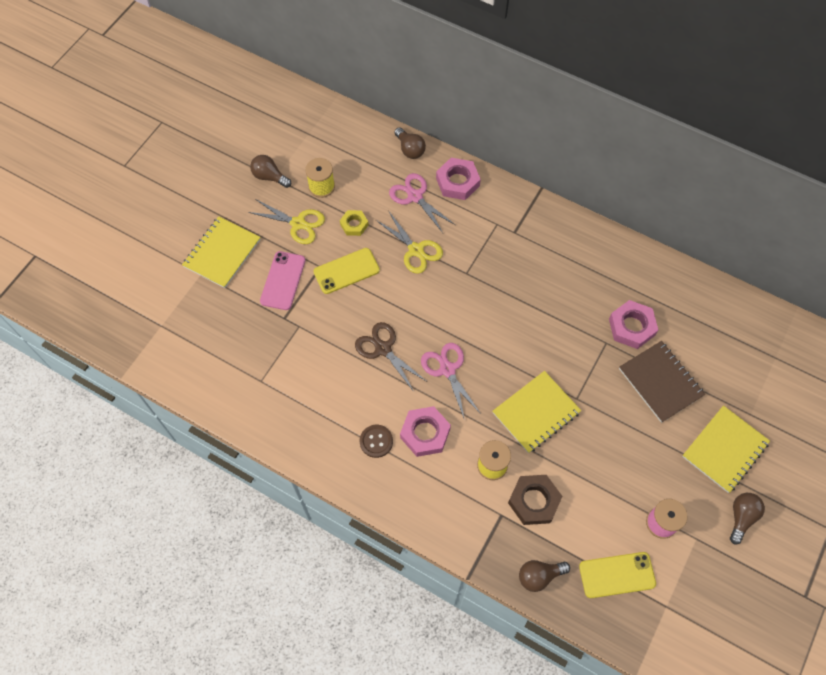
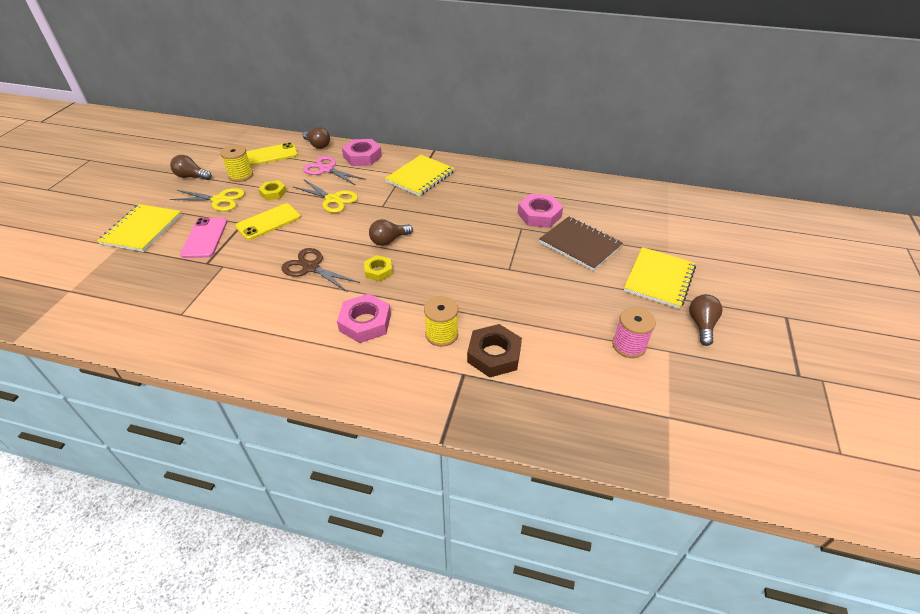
camera: 15 degrees left, 20 degrees down
(376, 441) = (313, 339): brown button -> none
(447, 369) = (378, 271): pink scissors -> yellow nut
(536, 413) = (474, 286): yellow notebook -> yellow notebook (420, 177)
(539, 576) = (522, 421): brown light bulb -> brown light bulb (389, 240)
(617, 575) = (604, 400): yellow phone -> yellow phone (270, 155)

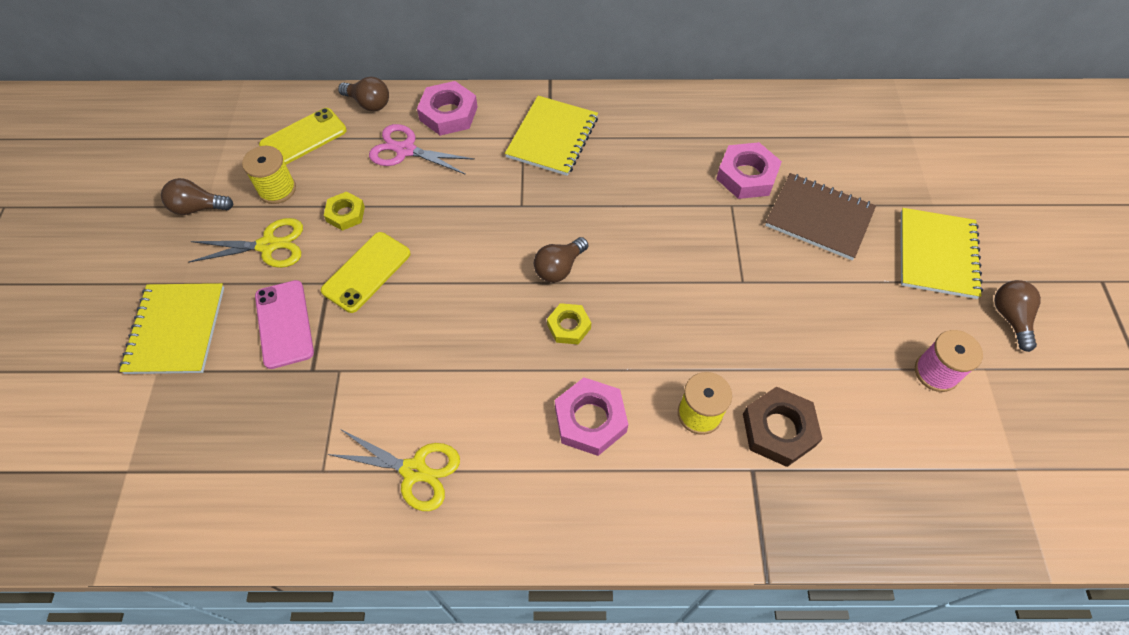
camera: 15 degrees left, 15 degrees up
(311, 267) = (471, 342): brown scissors -> none
(333, 199) = (443, 208): yellow scissors -> yellow scissors (414, 470)

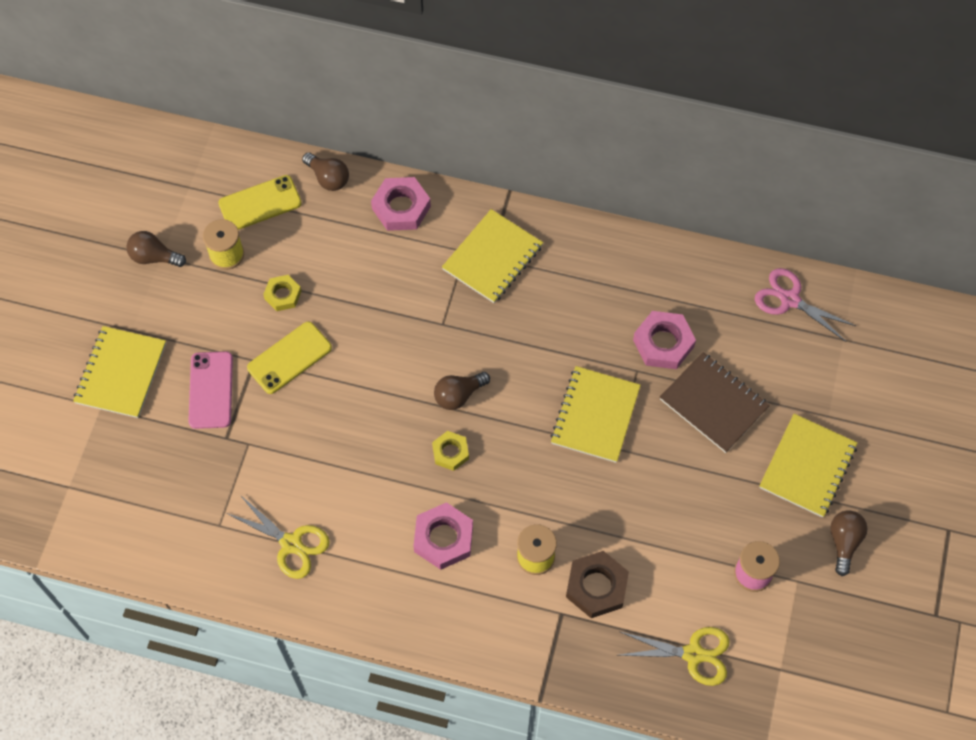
camera: 15 degrees right, 5 degrees up
(268, 245) = (209, 311): yellow scissors -> yellow scissors (693, 654)
(405, 150) = (351, 239): pink scissors -> pink scissors (789, 300)
(707, 255) = (595, 415): none -> yellow notebook

